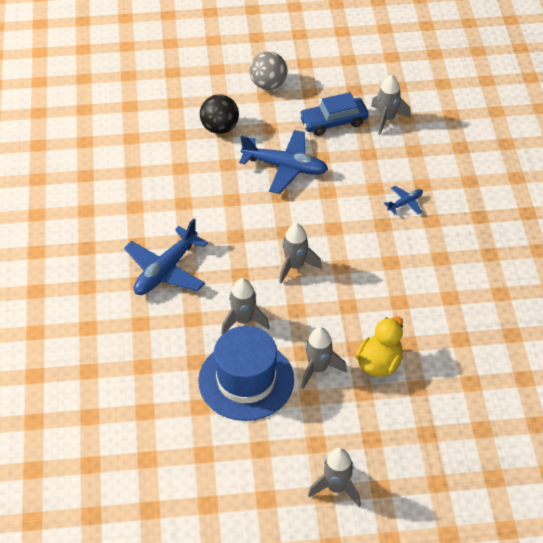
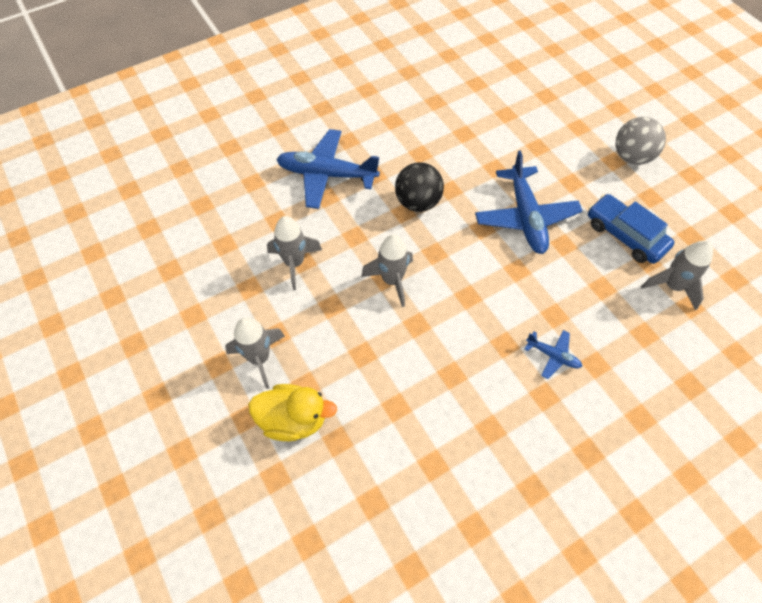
camera: 65 degrees right, 10 degrees up
(219, 128) = (539, 142): black ball -> black ball (418, 202)
(246, 380) = (217, 296): blue hat -> none
(336, 488) = (102, 440): grey rocket -> none

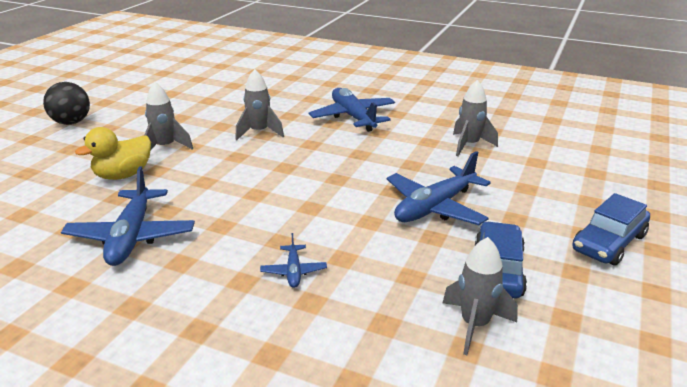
camera: 55 degrees right, 30 degrees down
(293, 420) = (123, 175): yellow duck -> yellow duck turned 75 degrees clockwise
(392, 280) = (287, 170): grey rocket -> grey rocket (469, 145)
(418, 202) = (378, 156): black ball -> black ball (71, 122)
(424, 454) = (131, 237): none -> blue plane
(632, 157) = (608, 243): grey ball -> blue car

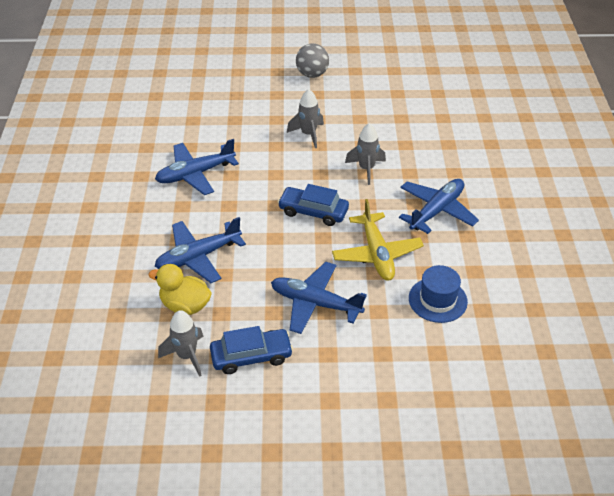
camera: 65 degrees right, 15 degrees up
(71, 122) = (312, 74): black ball -> grey ball
(123, 175) = (259, 135): yellow duck -> yellow duck (185, 305)
(293, 271) = (198, 257): blue plane -> blue plane, size x2.08
(387, 157) = (376, 254): none -> yellow plane
(469, 145) = (437, 300): grey rocket -> blue hat
(608, 243) = (324, 418): blue car -> blue car (313, 212)

